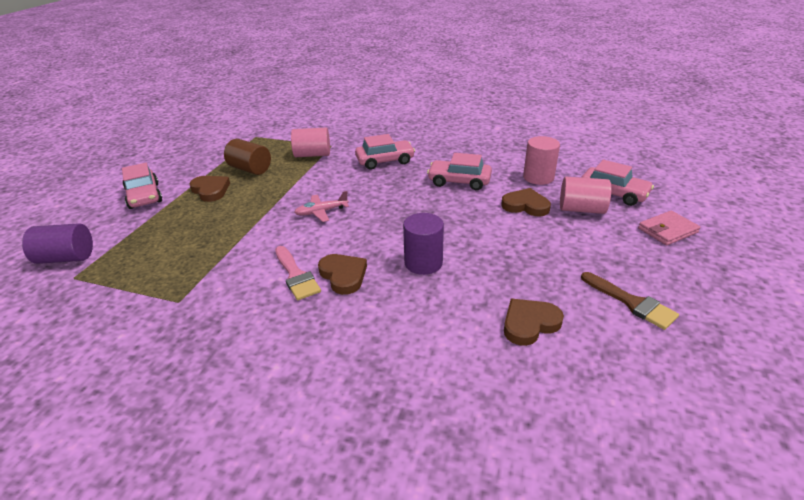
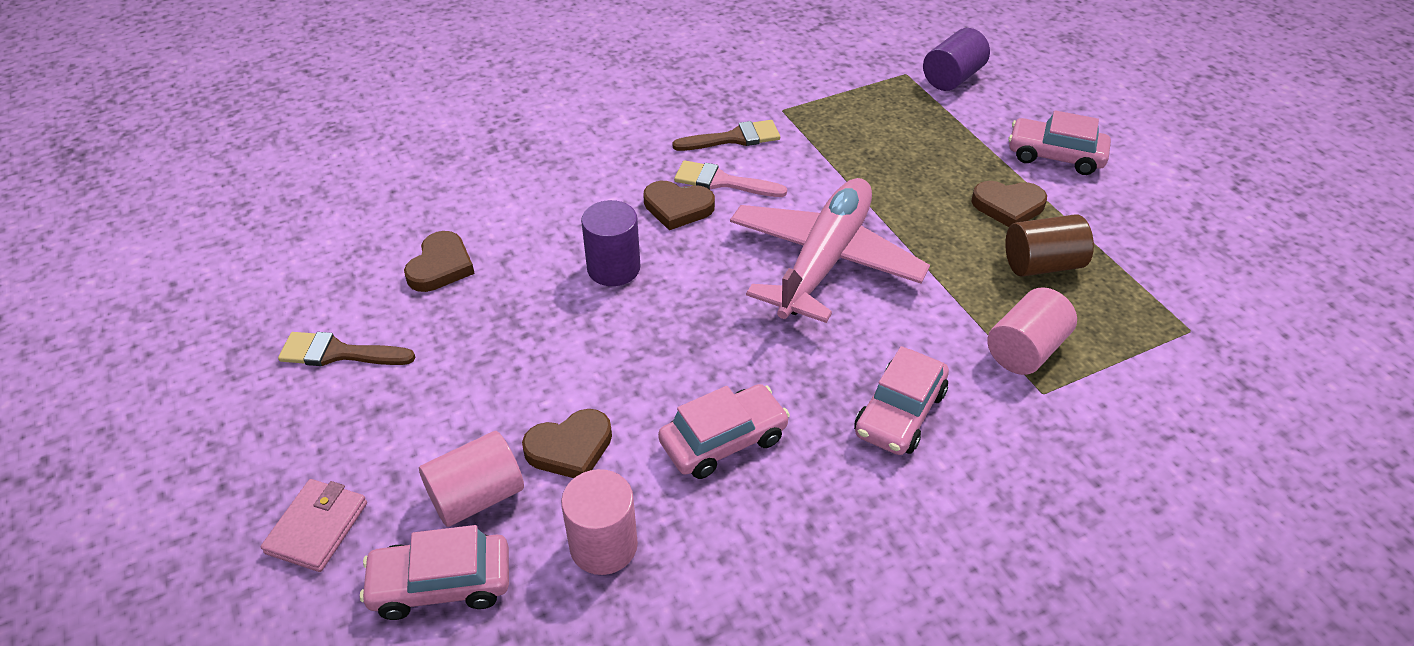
camera: 135 degrees right, 10 degrees up
(240, 300) = (734, 138): none -> brown brush
(321, 212) = (824, 261): pink plane -> pink plane, size x2.43

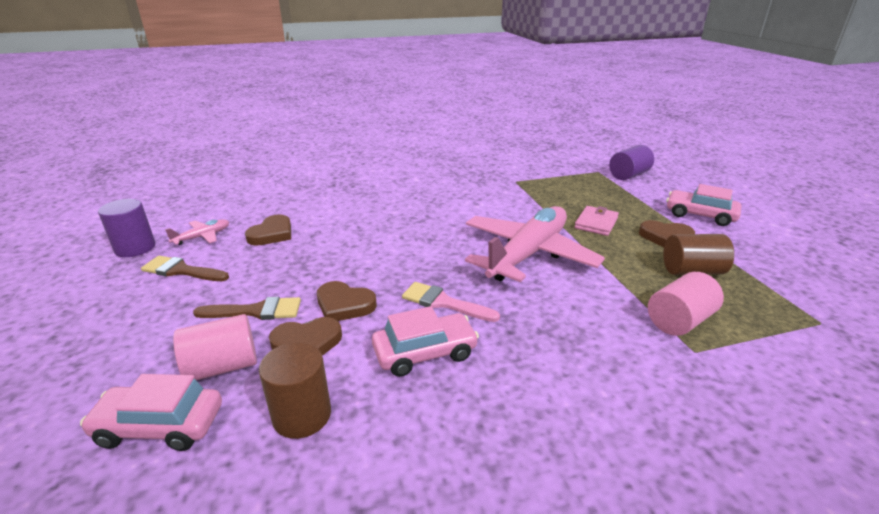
camera: 10 degrees right, 15 degrees down
(317, 528) = (96, 372): pink wallet -> pink wallet (596, 223)
(335, 285) = (202, 237): none -> pink plane
(603, 545) = (302, 415): pink cylinder -> brown cylinder
(613, 268) = (382, 245): purple cylinder -> purple cylinder (135, 248)
(677, 208) = (435, 219): brown heart -> brown heart (344, 305)
(722, 181) = (468, 210): pink brush -> pink brush (443, 302)
(734, 138) = (481, 191): brown brush -> brown brush (256, 311)
(899, 413) = (571, 351): pink car -> none

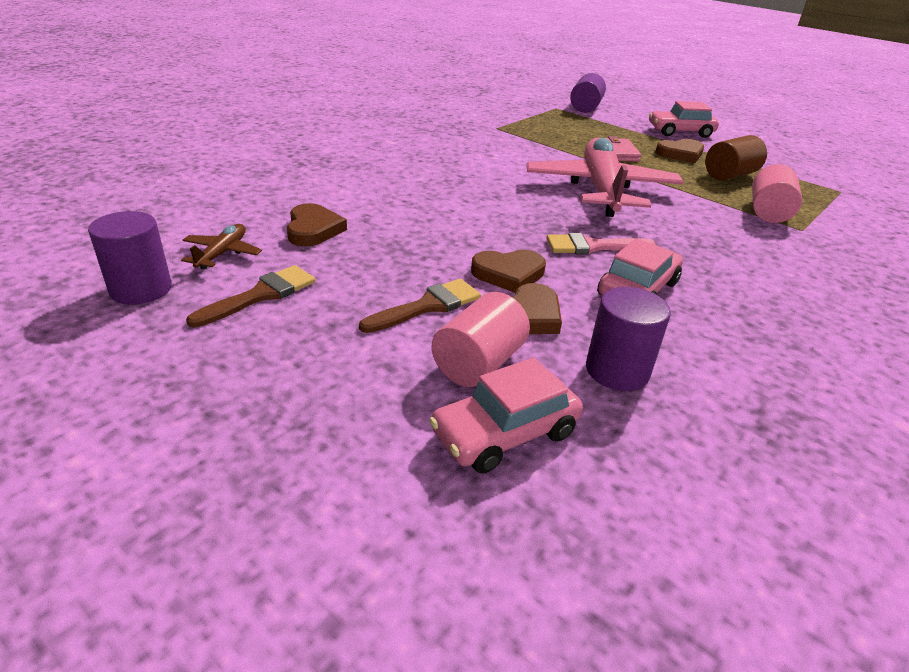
camera: 35 degrees left, 5 degrees up
(181, 270) = (261, 295): brown brush -> brown brush turned 150 degrees clockwise
(202, 237) = (222, 253): pink plane -> brown plane
(302, 415) = (617, 370): brown cylinder -> purple cylinder

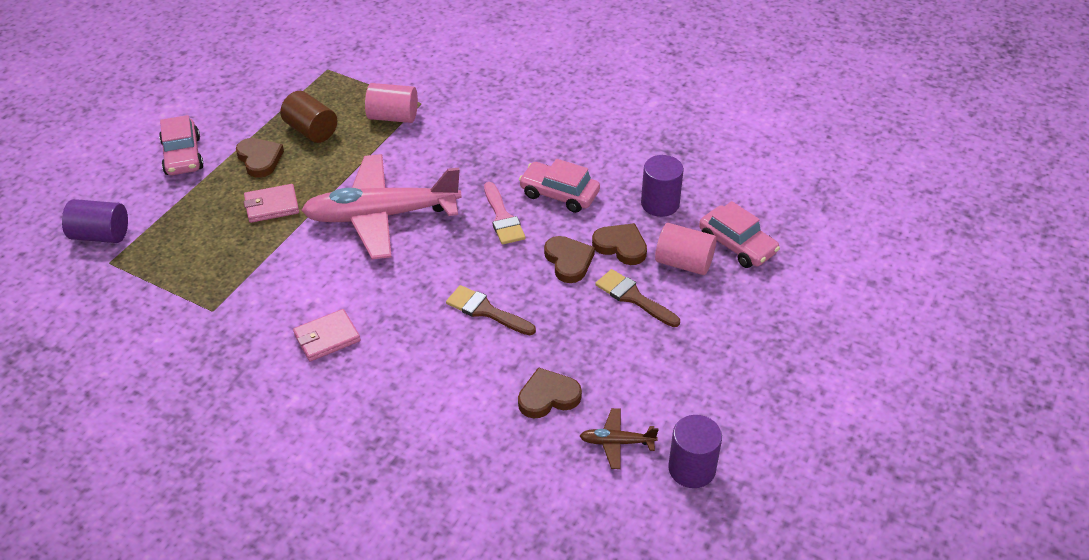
camera: 100 degrees left, 10 degrees up
(261, 295) = (664, 392): brown brush -> brown brush (485, 311)
(448, 156) = (327, 337): none -> pink wallet

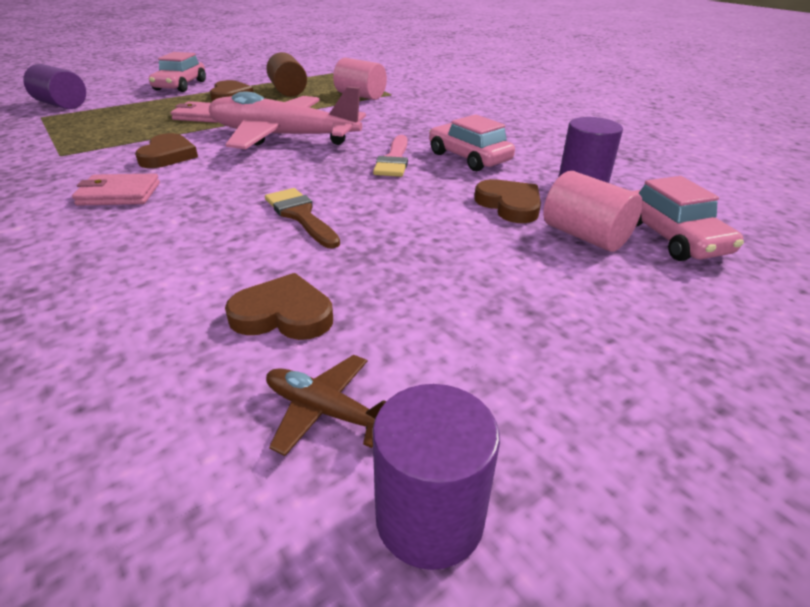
camera: 25 degrees right, 10 degrees down
(568, 261) = (436, 202): brown heart -> brown heart (168, 156)
(633, 297) = (492, 249): brown brush -> none

